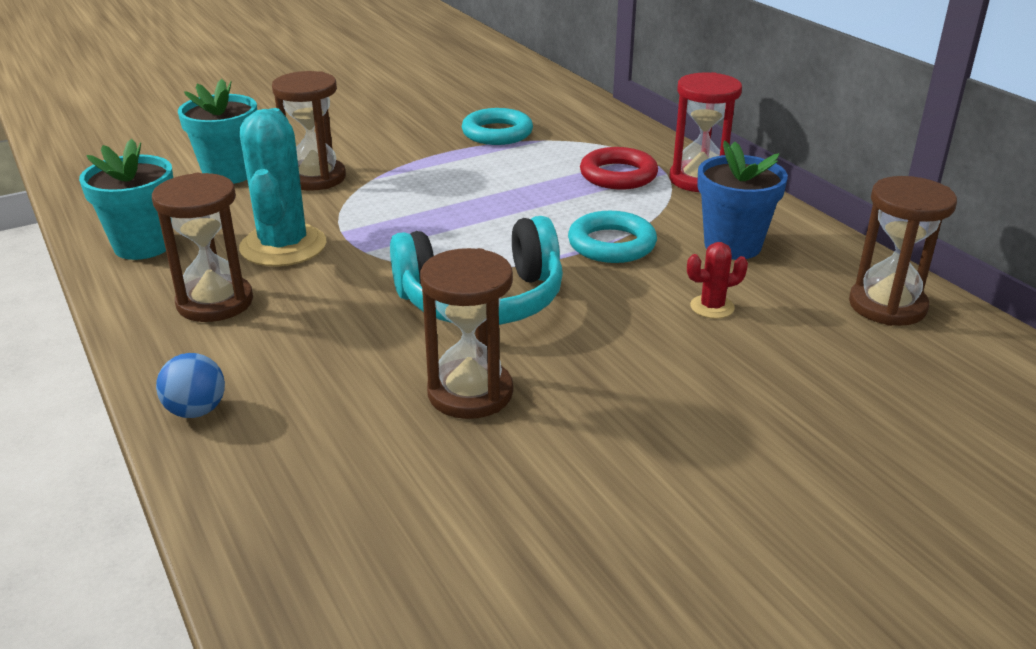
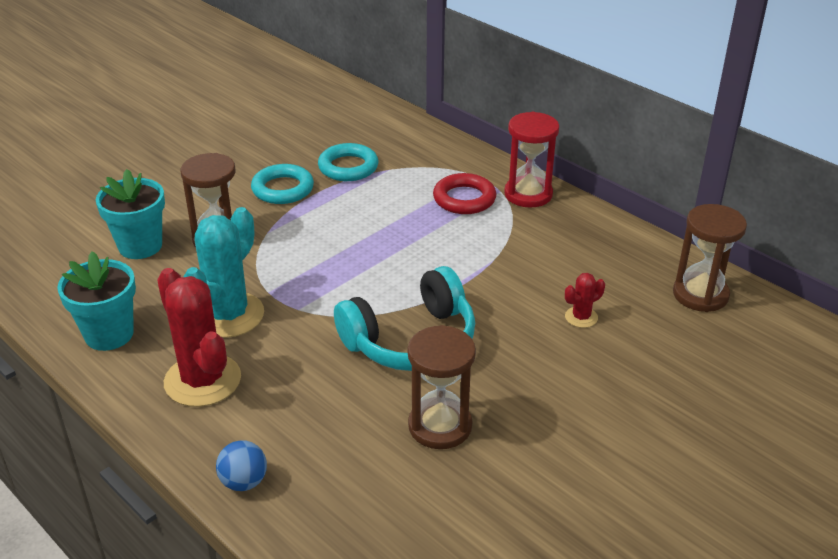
camera: 15 degrees left, 5 degrees up
(215, 302) = (202, 380): brown hourglass -> red cactus
(283, 246) = (228, 315): turquoise cactus -> turquoise cactus turned 45 degrees clockwise
(611, 244) = (486, 270): turquoise ring -> turquoise ring (283, 189)
(732, 246) = (575, 257): blue flower pot -> none

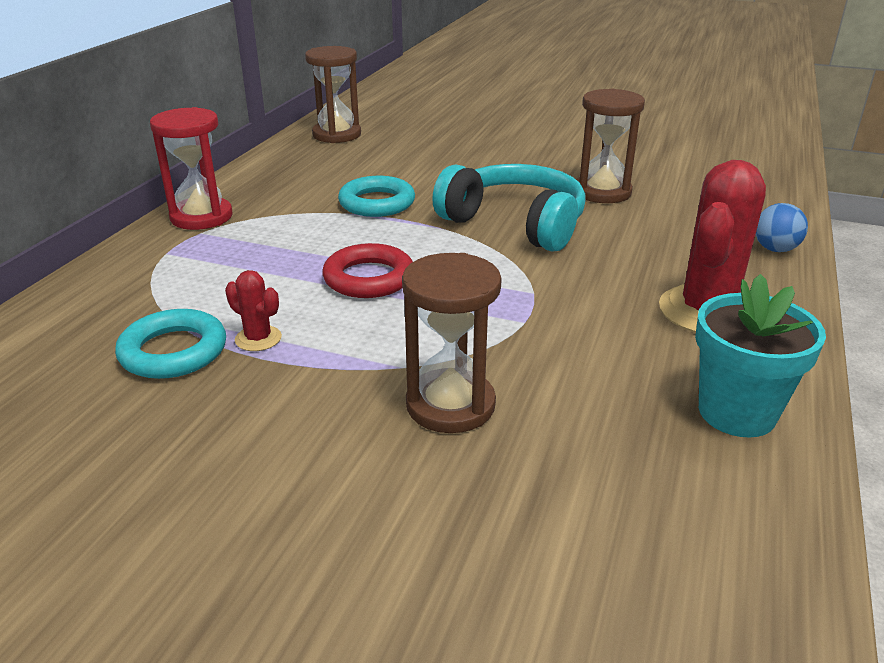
camera: 115 degrees left, 5 degrees down
(140, 246) = (535, 483): turquoise flower pot -> none
(228, 315) = (594, 333): turquoise cactus -> none
(283, 189) = (269, 393): turquoise ring -> turquoise ring (377, 203)
(464, 199) = (229, 249): red ring -> red ring (369, 278)
(581, 317) = (407, 167): red cactus -> red cactus (258, 339)

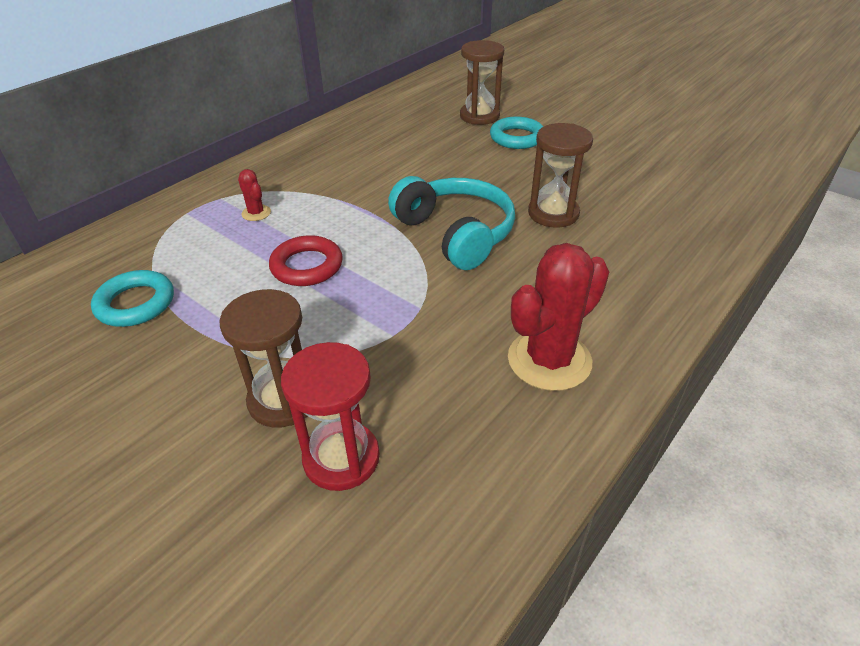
camera: 20 degrees right, 10 degrees up
(201, 217) = (230, 183): red hourglass -> red hourglass (341, 458)
(258, 339) = (195, 305): red cactus -> red cactus (256, 213)
(337, 135) = (379, 116): brown hourglass -> brown hourglass (479, 116)
(377, 203) = (362, 192): turquoise ring -> turquoise ring (517, 138)
(736, 413) = (495, 469): turquoise flower pot -> none
(775, 249) = (664, 307): blue ball -> none

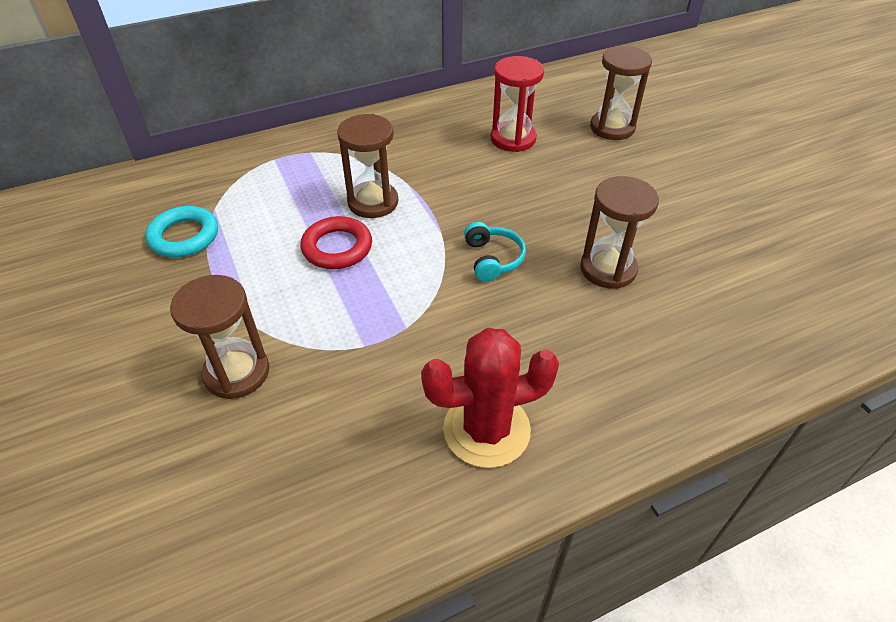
camera: 25 degrees right, 5 degrees up
(256, 213) = (329, 177): red cactus -> none
(314, 221) = (373, 202): none -> brown hourglass
(341, 458) = (246, 446): red hourglass -> red hourglass (513, 139)
(455, 233) = (493, 259): turquoise headphones -> turquoise headphones, size x0.52
(517, 138) = (634, 166): turquoise ring -> none

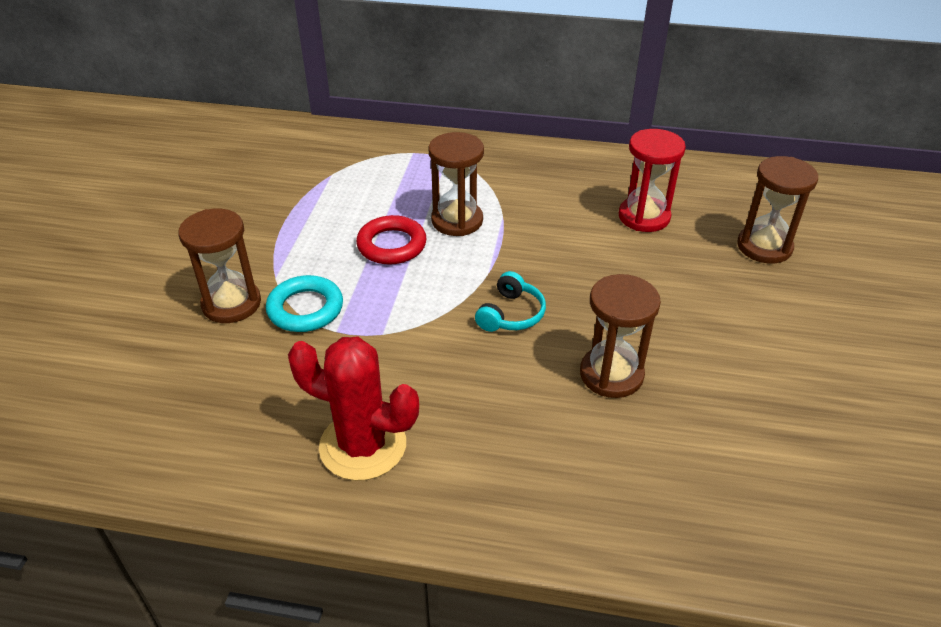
camera: 35 degrees right, 5 degrees down
(184, 236) = (290, 187): turquoise ring -> turquoise ring (305, 309)

